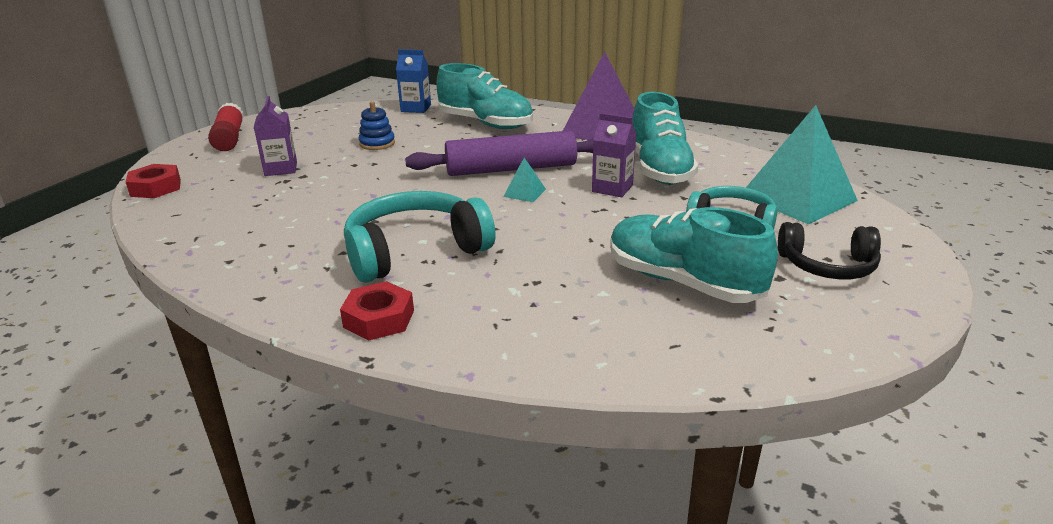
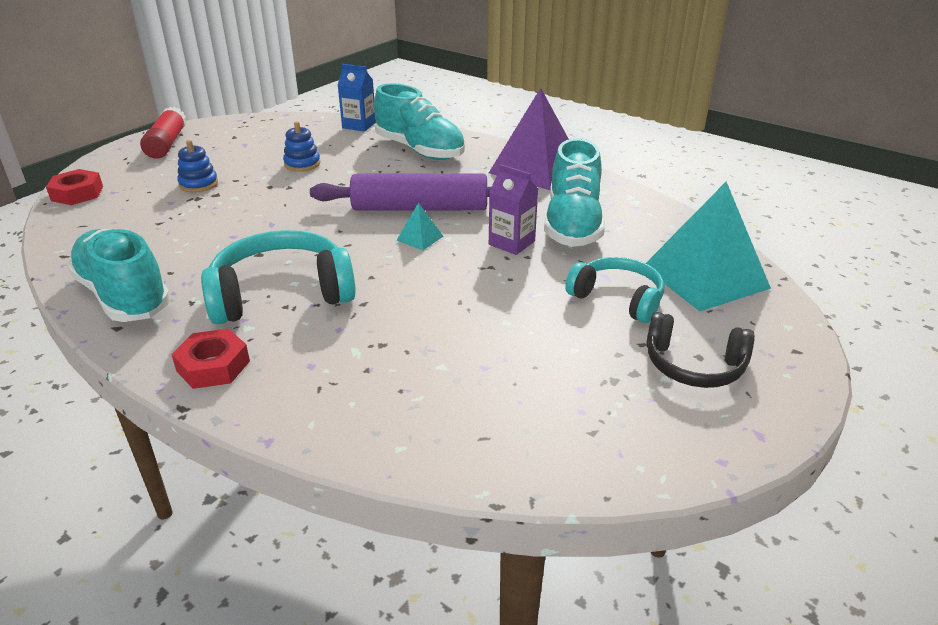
camera: 10 degrees right, 5 degrees up
(281, 169) = (198, 184): purple carton -> blue stacking toy
(683, 282) = (529, 365): turquoise shoe -> turquoise shoe (124, 296)

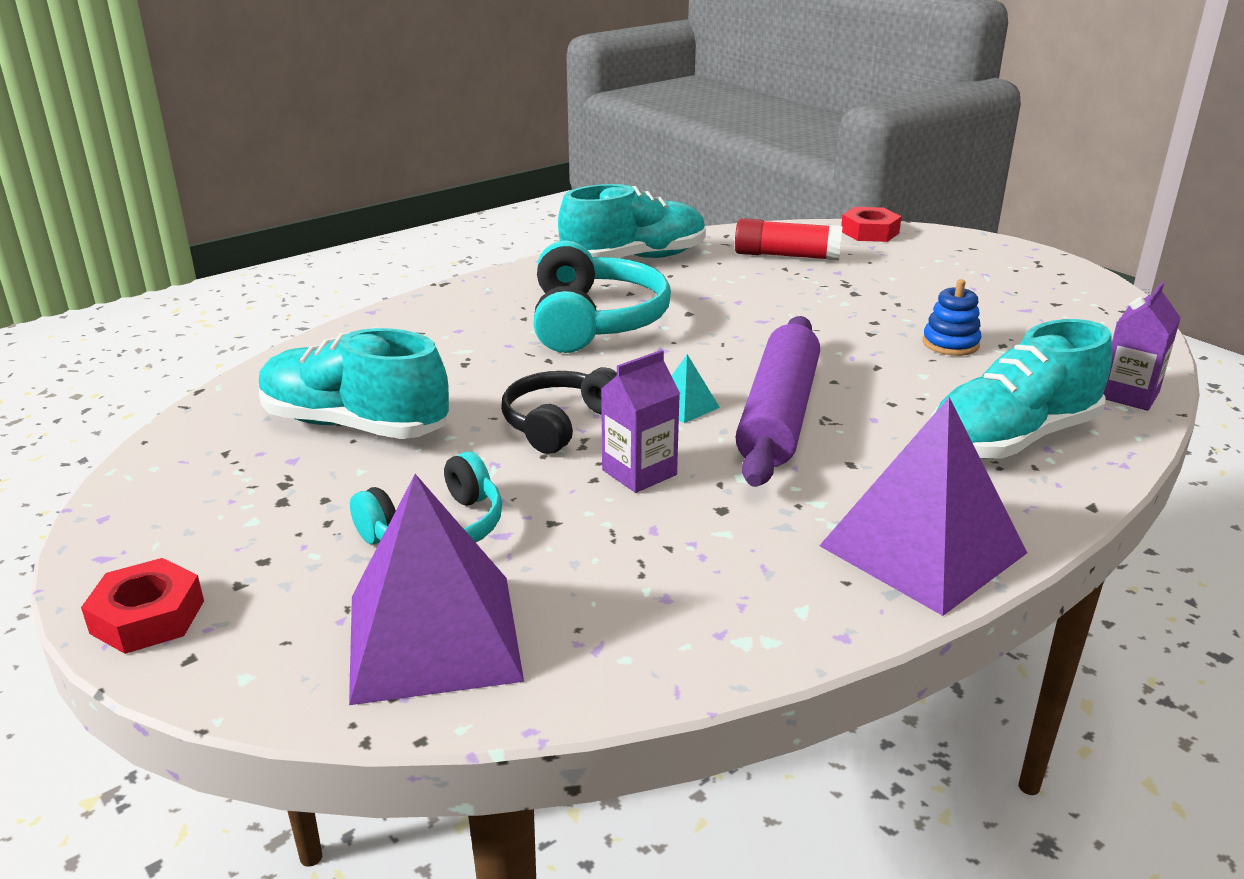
camera: 105 degrees right, 5 degrees down
(167, 144) = (1022, 266): red glue stick -> red glue stick (786, 256)
(198, 184) = (886, 284): blue stacking toy -> none
(213, 366) = (491, 293): red nut -> red nut (148, 617)
(359, 125) = (1128, 395): blue carton -> purple carton
(572, 224) = (675, 541): turquoise shoe -> turquoise shoe (354, 425)
(694, 366) = (251, 549): black headphones -> black headphones (559, 423)
(705, 277) = (433, 636): turquoise pyramid -> purple pyramid

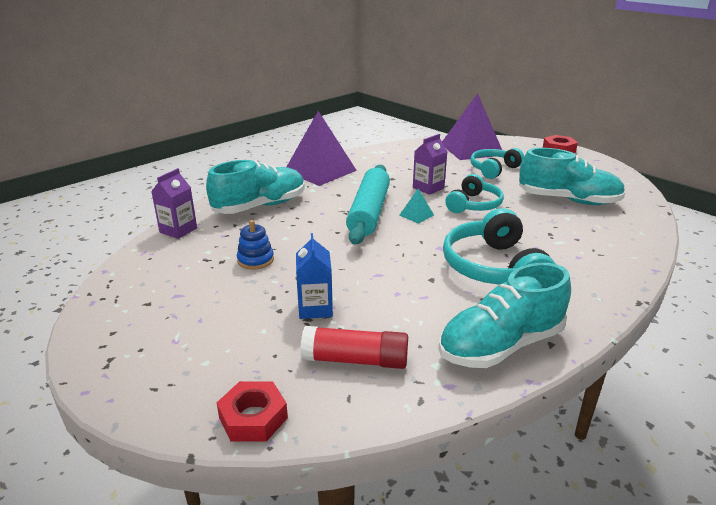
camera: 175 degrees right, 0 degrees up
(559, 423) = (474, 205): black headphones -> turquoise headphones
(778, 415) = (369, 212): purple rolling pin -> turquoise rolling pin
(840, 291) = (315, 308): none -> blue carton

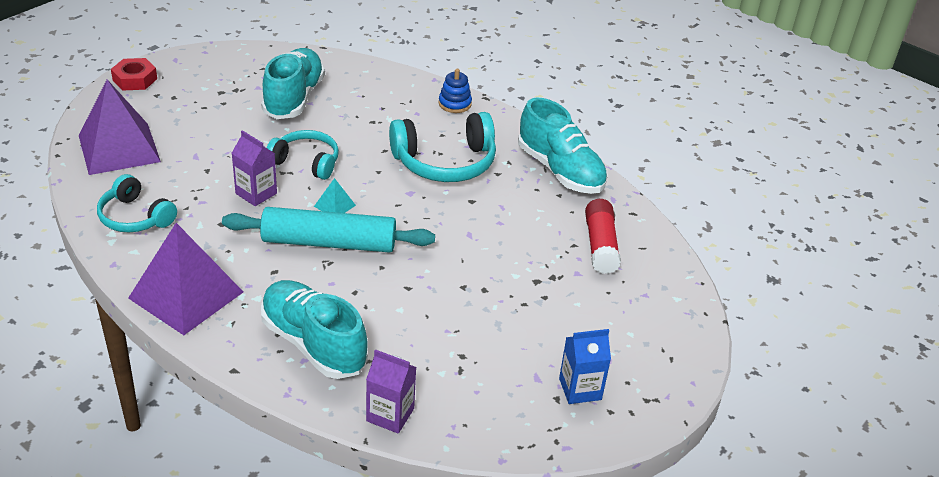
camera: 100 degrees left, 10 degrees up
(253, 418) = (680, 294): red nut -> none
(255, 260) = (455, 327): blue stacking toy -> blue stacking toy (454, 104)
(315, 308) = (536, 273): blue carton -> blue carton (580, 389)
(493, 169) = (199, 137): turquoise headphones -> turquoise headphones (135, 217)

